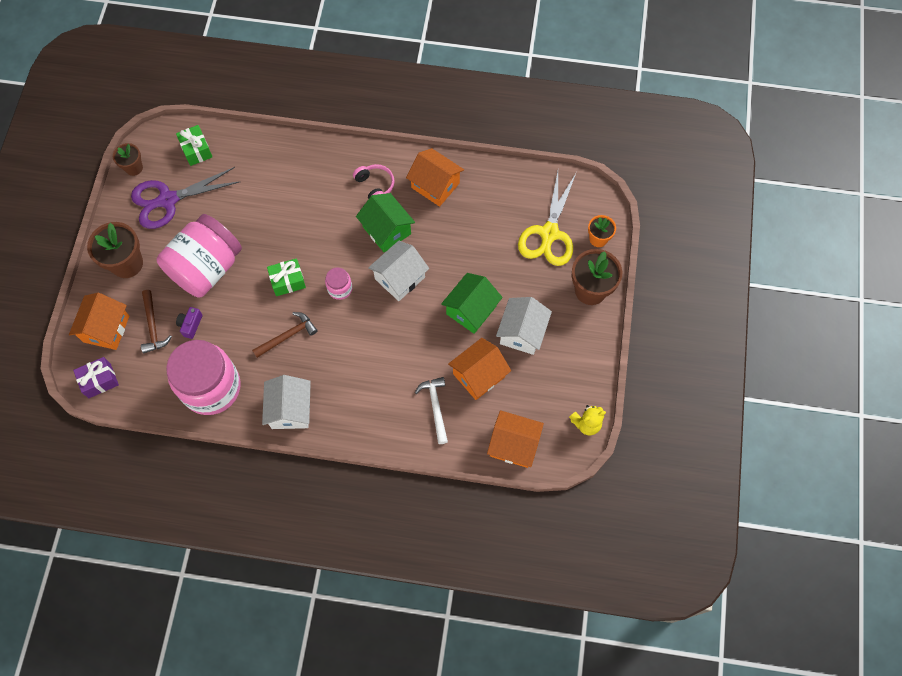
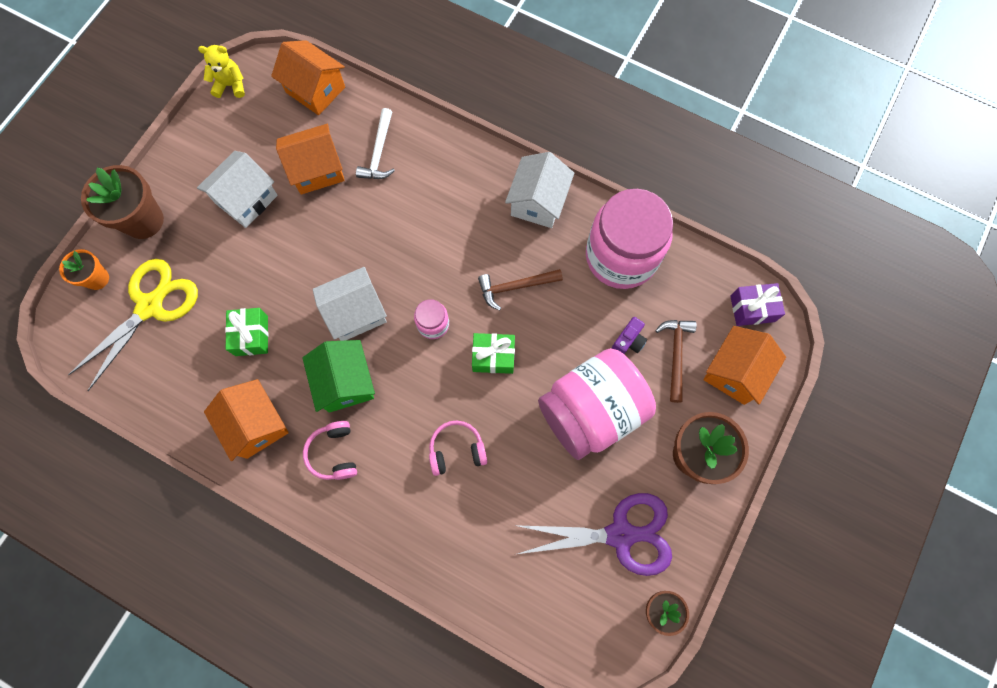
camera: 160 degrees left, 5 degrees up
(196, 150) = (562, 606): green gift -> green gift (251, 335)
(293, 214) = (457, 450): none -> pink headphones
(471, 310) = (290, 244): green house -> none

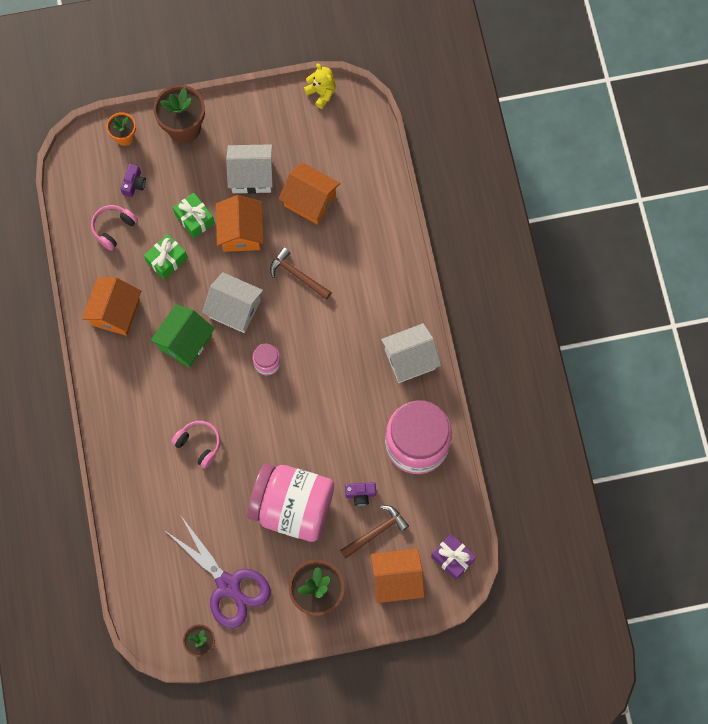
camera: 50 degrees right, 0 degrees up
(150, 306) = (134, 184): yellow scissors -> purple camera
(315, 90) = (366, 148): orange house -> orange house (241, 232)
(334, 453) = (136, 373): pink headphones -> pink headphones (113, 228)
(379, 152) = (356, 228): white hammer -> none
(493, 356) = (277, 417): green gift -> green gift (194, 219)
(515, 287) = (336, 393): brown hammer -> brown hammer (297, 275)

